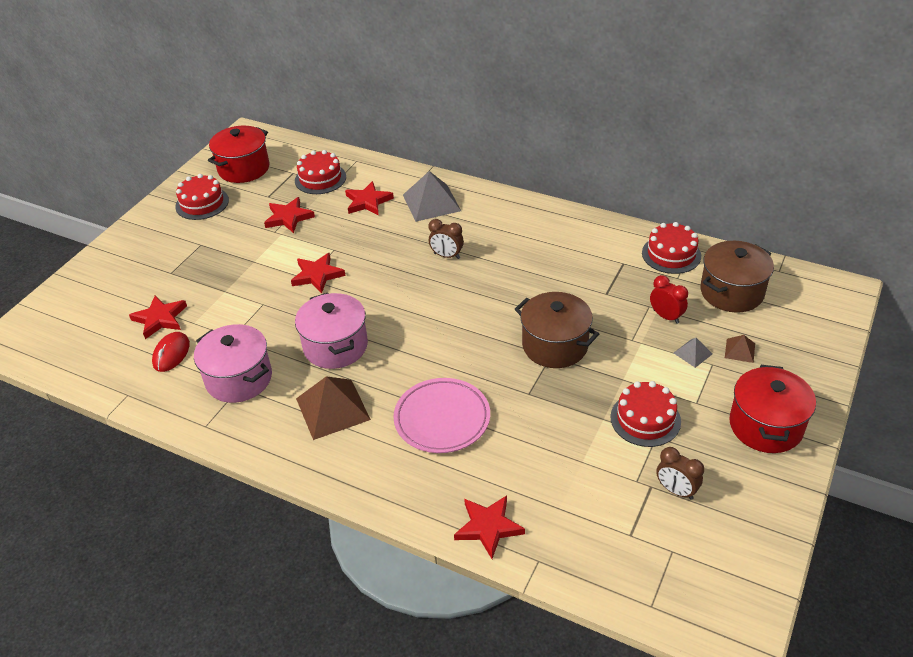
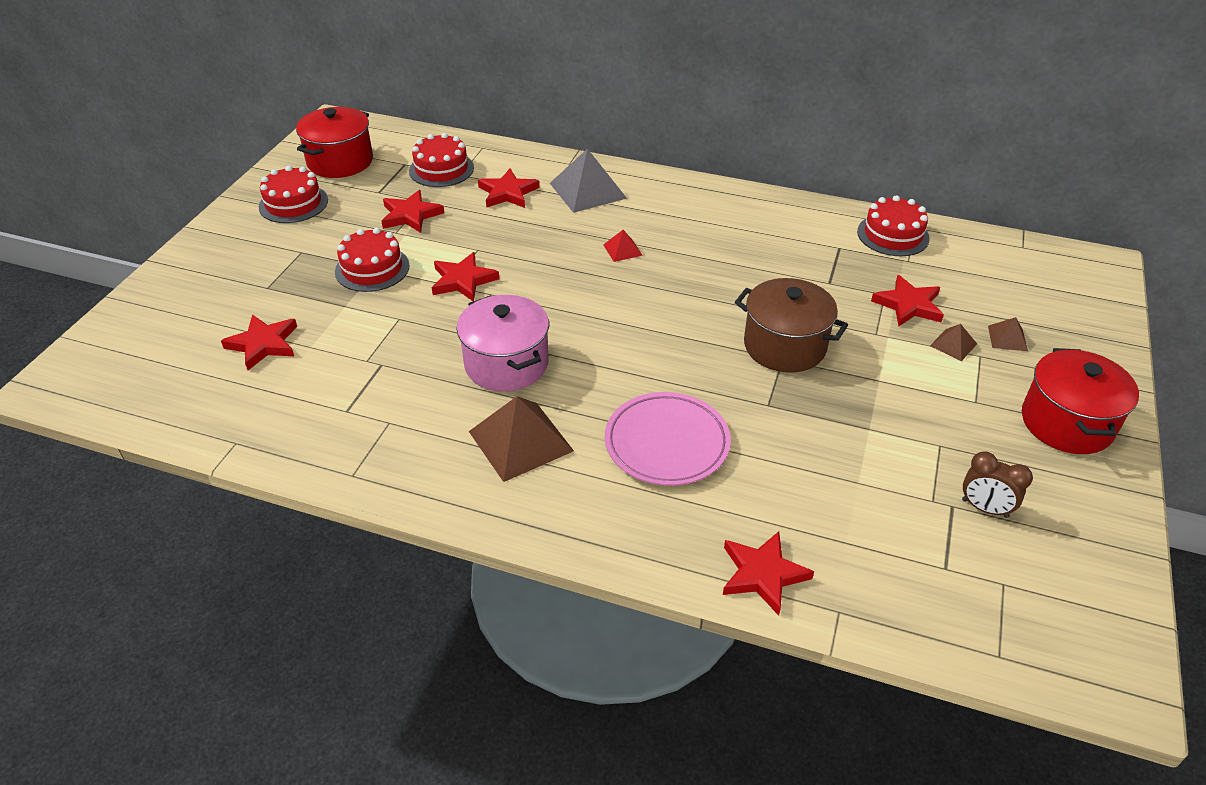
camera: 10 degrees left, 0 degrees up
(171, 354) = (287, 387): red mouse -> none
(239, 379) = (386, 412): pink pot -> none
(447, 256) = (622, 250): brown clock -> red pyramid
(645, 419) = (920, 425): red cake -> red cake (372, 269)
(666, 316) = (908, 305): red clock -> red star
(693, 353) = (953, 344): grey pyramid -> brown pyramid
(731, 292) = (976, 273): brown pot -> none

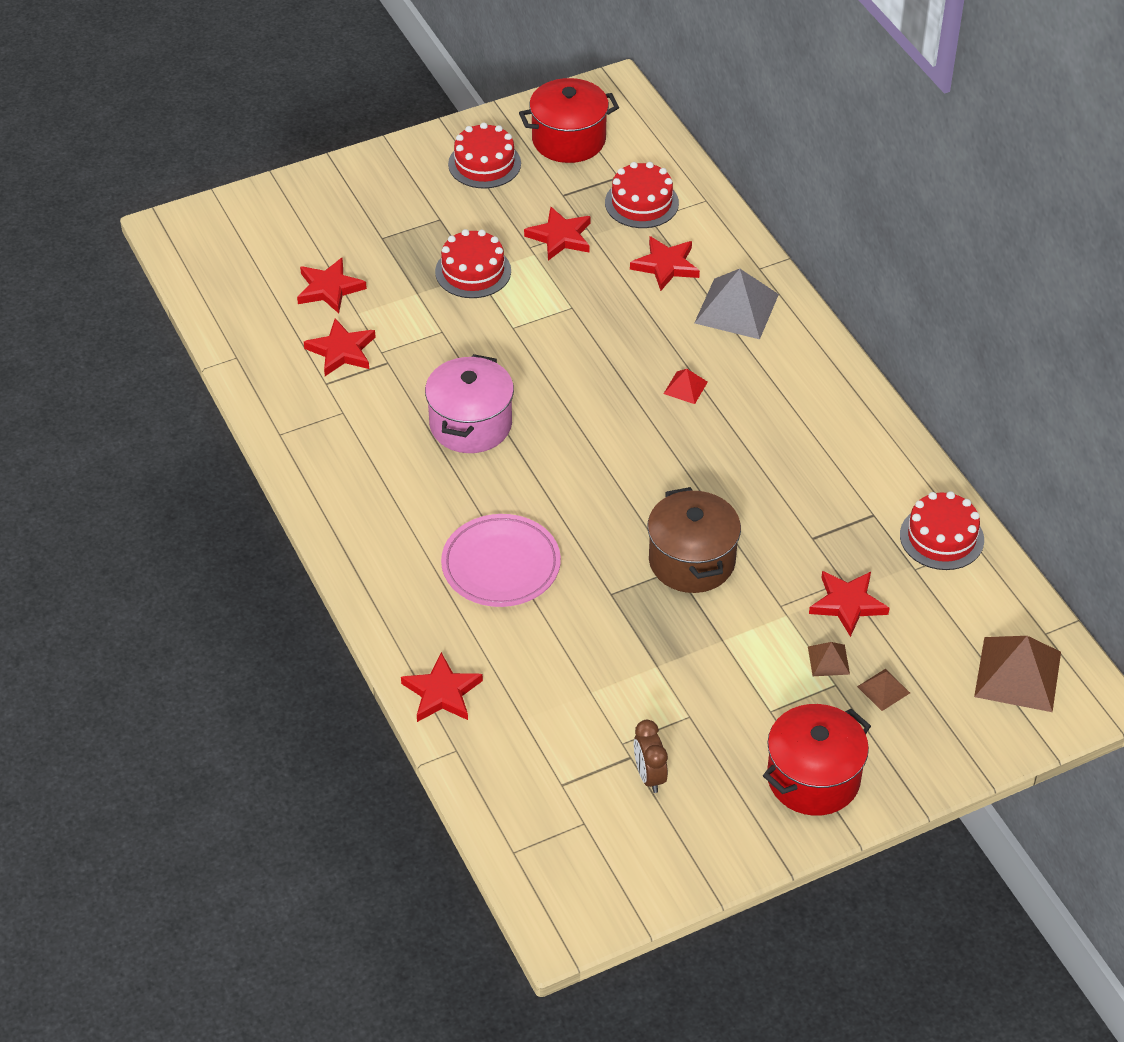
camera: 45 degrees right, 5 degrees up
(463, 280) = (526, 329): red star -> red star (342, 351)
(521, 441) = (408, 490): brown pyramid -> brown pyramid (1018, 674)

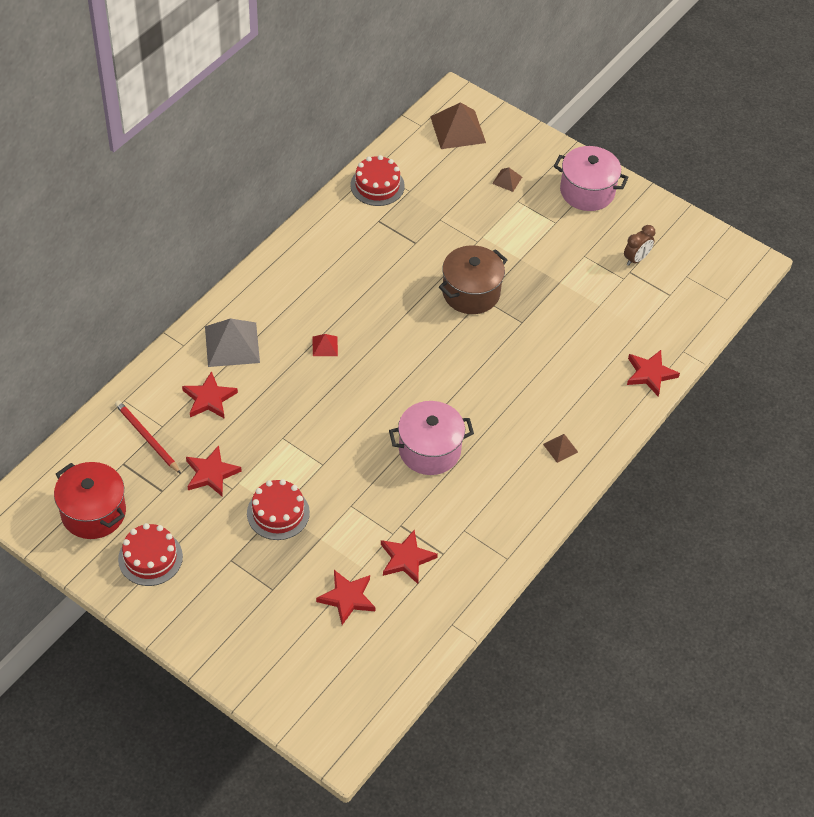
camera: 120 degrees left, 5 degrees up
(501, 565) = (537, 384): pink plate -> none
(641, 203) = (147, 438): red cake -> red pencil
(813, 778) = (587, 191): red pot -> pink pot
(828, 660) = (503, 208): brown pyramid -> brown pyramid (560, 448)
(847, 604) = (456, 212): red star -> none

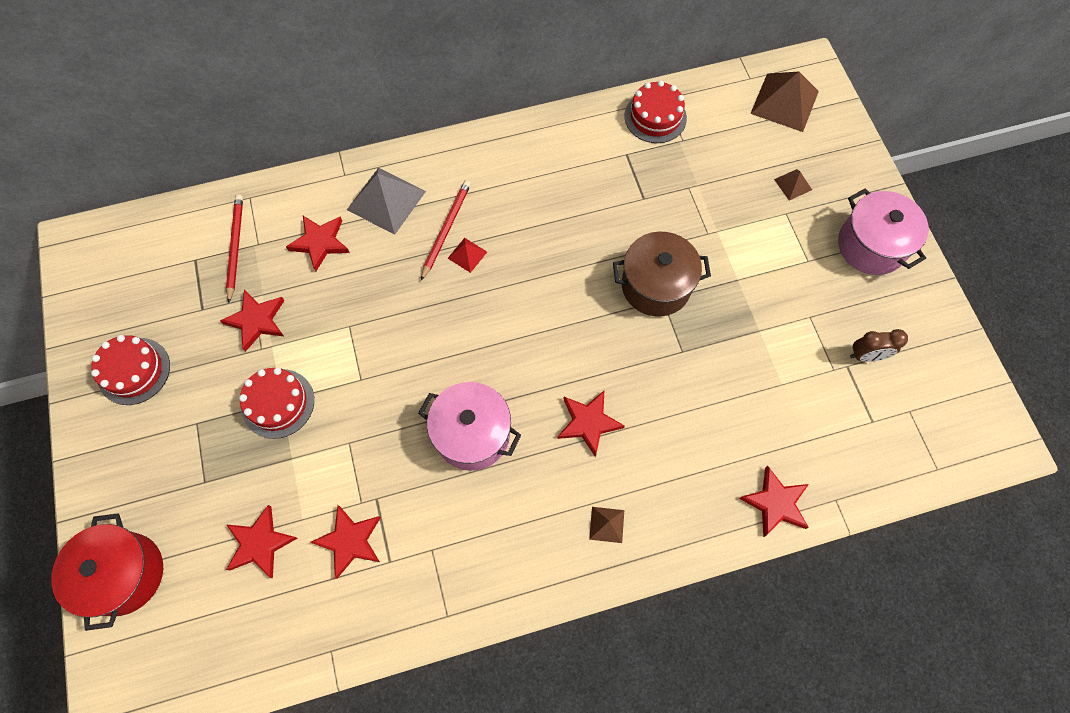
camera: 40 degrees right, 15 degrees up
(93, 512) = (129, 292): red pot -> red pot (124, 574)
(294, 338) = (446, 229): none -> red pencil
(499, 398) = (588, 423): none -> red star

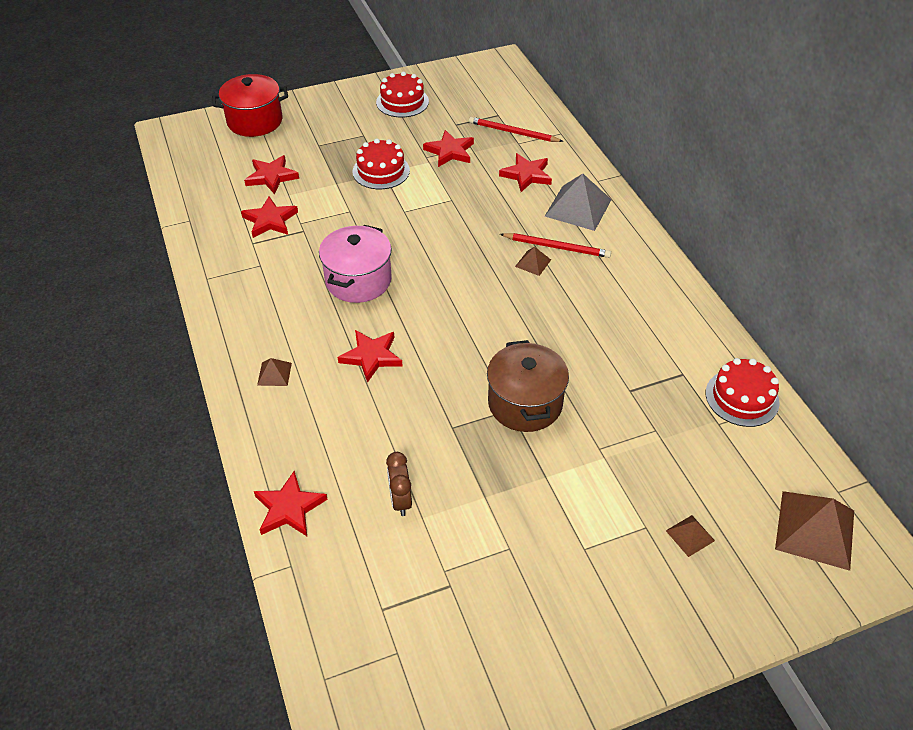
camera: 85 degrees right, 20 degrees down
(235, 247) = (513, 132): red pencil -> red pencil turned 150 degrees counterclockwise
(467, 255) = (533, 263): red pyramid -> brown pyramid
(866, 355) = (465, 607): brown clock -> brown clock (400, 500)
(871, 245) = (621, 622): pink pot -> none

